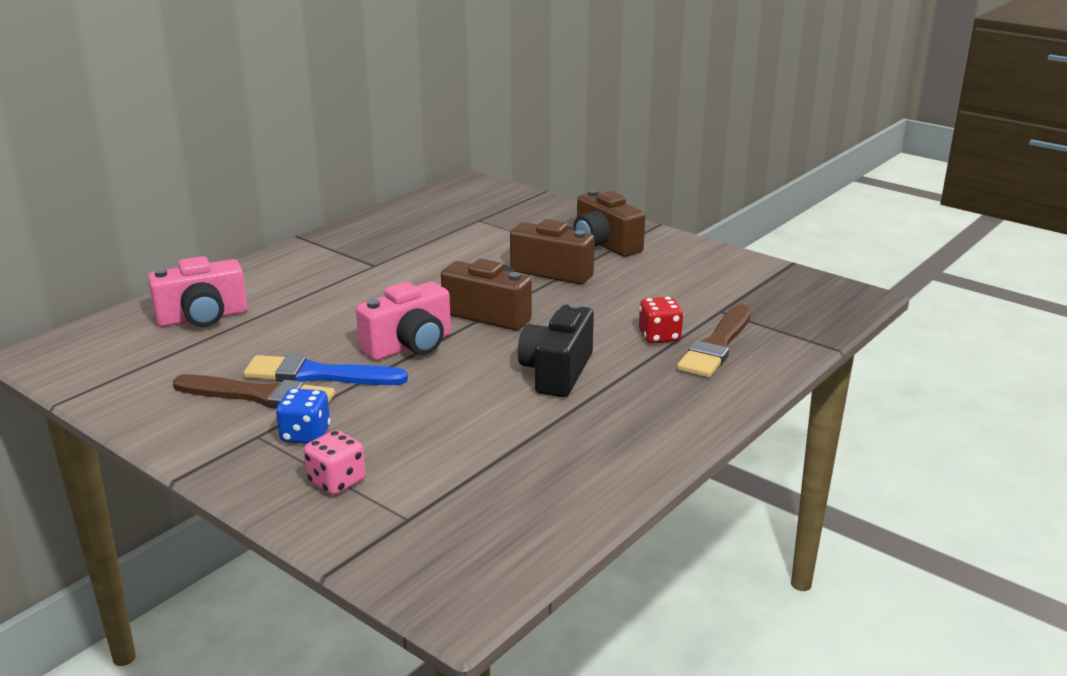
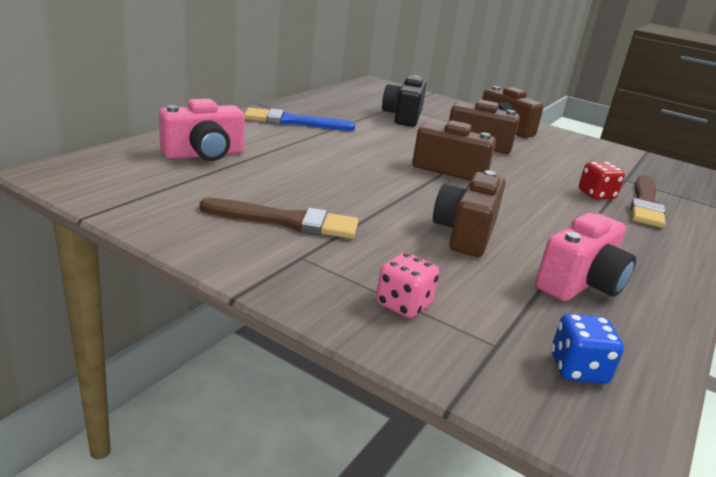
camera: 10 degrees left, 0 degrees up
(305, 435) = (348, 258): blue dice -> blue dice (578, 369)
(318, 375) = (331, 206): blue brush -> blue brush (293, 122)
(409, 346) = (399, 188): pink camera -> pink camera (580, 283)
(454, 399) = (465, 233): none -> brown camera
(557, 372) = (537, 217): black camera -> black camera (403, 117)

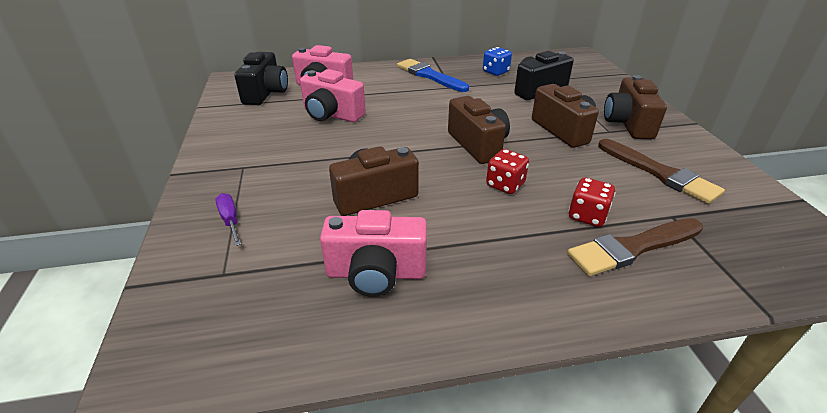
camera: 50 degrees right, 10 degrees up
(147, 178) = (266, 93): none -> black camera
(278, 180) = (331, 114): none -> pink camera
(287, 221) = (280, 143): brown brush -> brown brush (659, 173)
(403, 305) = (230, 220): pink dice -> purple screwdriver
(523, 192) = (505, 185): none -> red dice
(578, 369) = (231, 320): blue dice -> blue dice (495, 72)

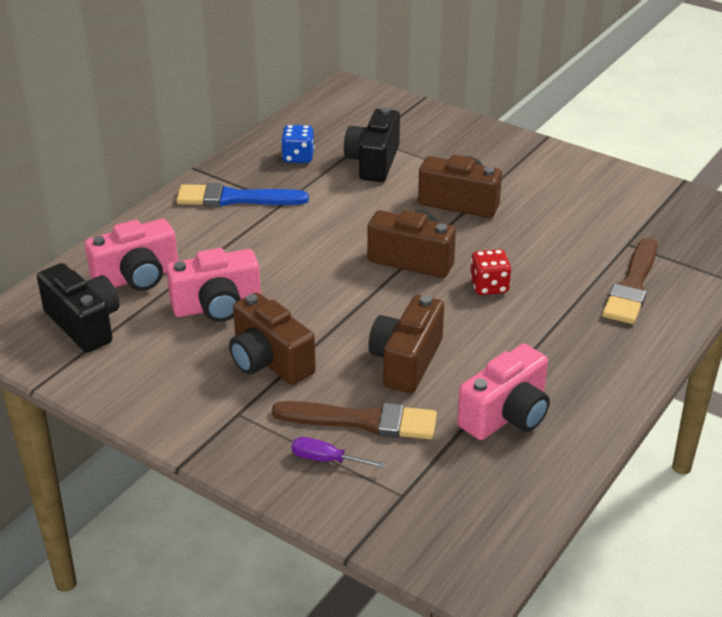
camera: 45 degrees left, 0 degrees up
(587, 216) = (577, 278): red dice -> none
(628, 124) = (500, 166): brown camera -> brown camera (269, 361)
(659, 173) = (579, 208): brown brush -> brown brush (363, 421)

